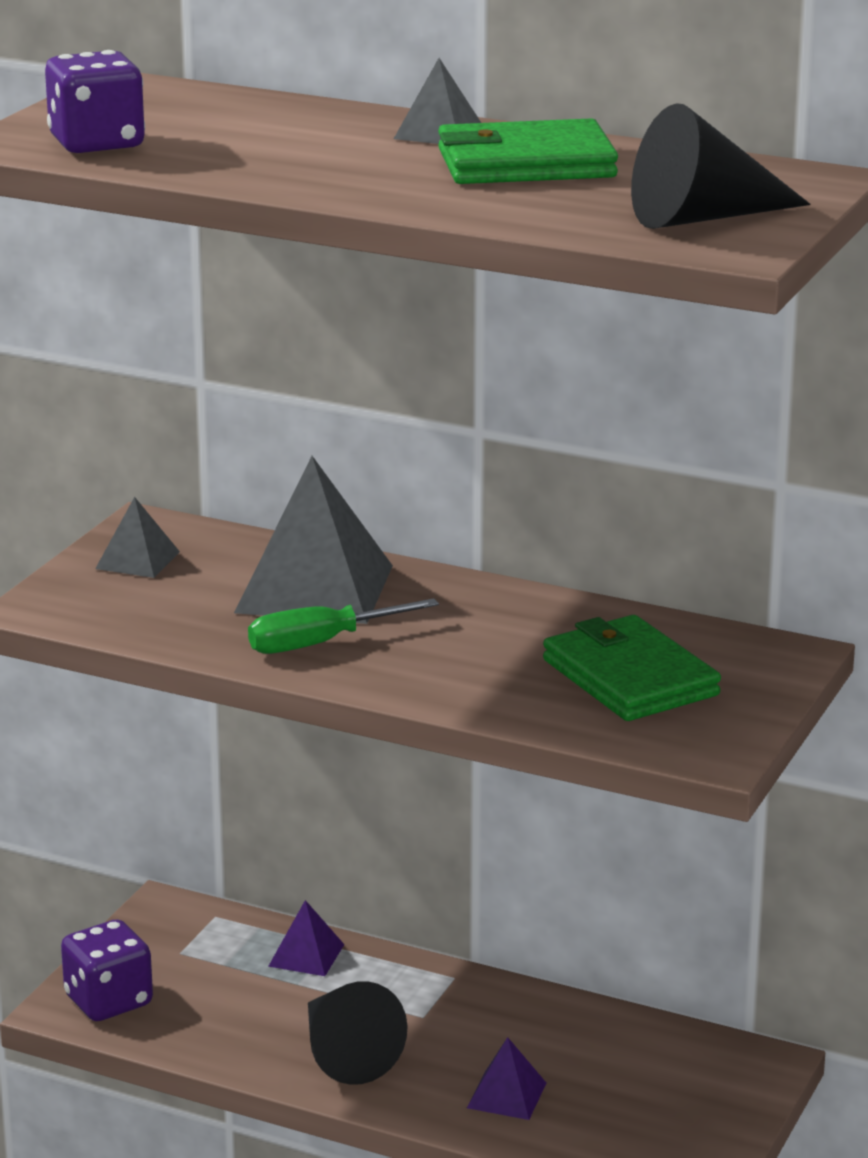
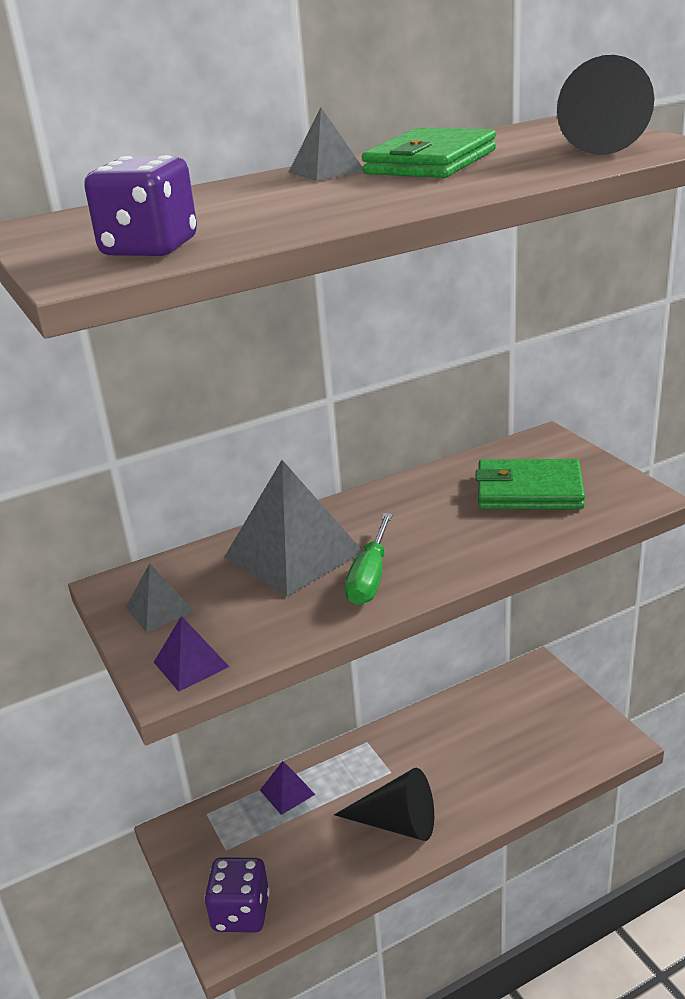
camera: 50 degrees left, 5 degrees up
(506, 1095) = (492, 774): purple pyramid -> purple pyramid (191, 664)

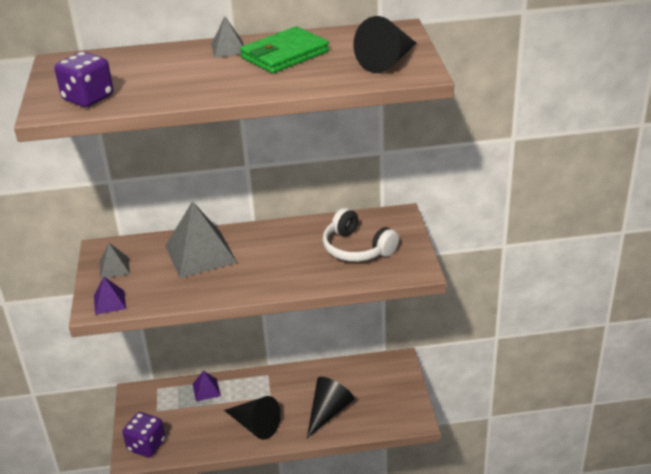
camera: 20 degrees right, 5 degrees up
(370, 577) = (228, 279): green screwdriver -> none
(491, 768) = (328, 412): none -> black cone
(529, 490) = (357, 248): green wallet -> white headphones

